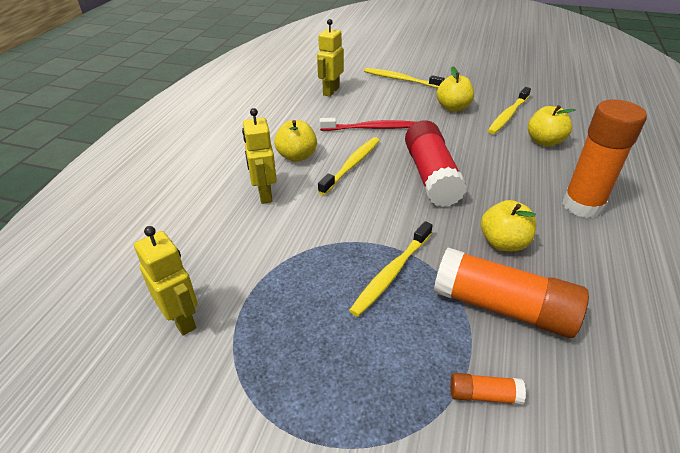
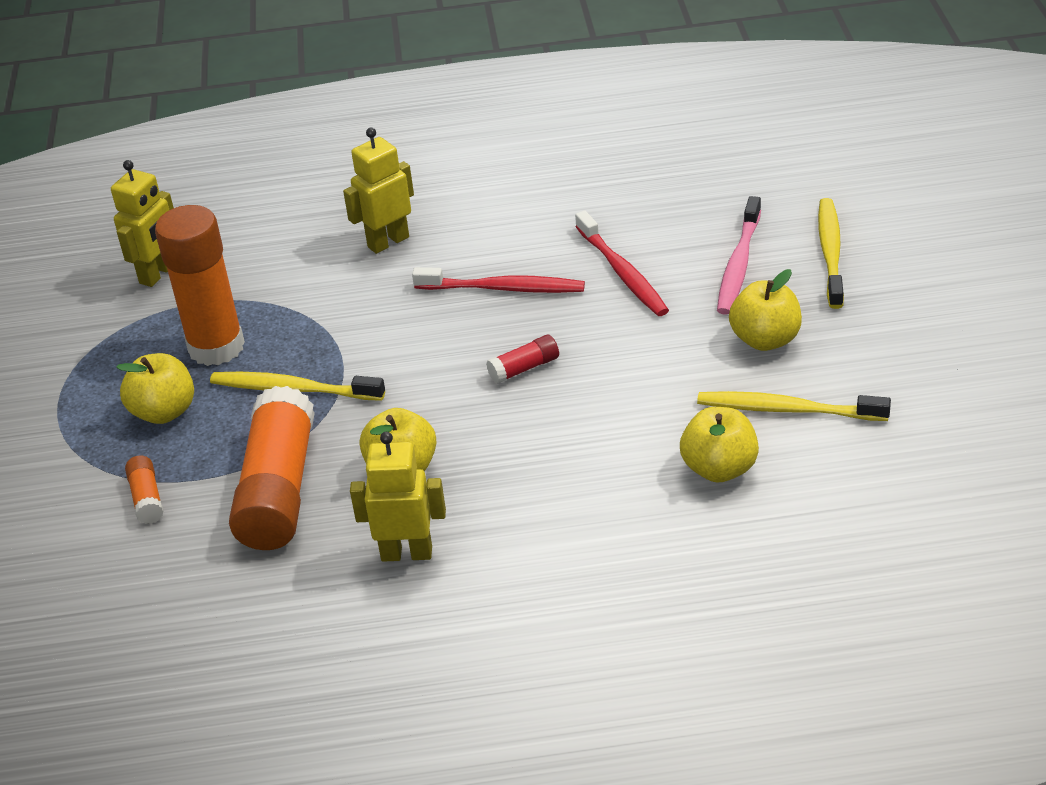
camera: 70 degrees right, 0 degrees up
(297, 156) = (493, 234): yellow apple -> yellow apple (164, 412)
(330, 91) = (716, 194): yellow robot -> yellow robot (406, 553)
(352, 165) = (503, 288): yellow toothbrush -> red toothbrush
(391, 100) = (738, 264): none -> pink toothbrush
(431, 176) = (524, 368): red glue stick -> red glue stick, size x0.43
(582, 205) = (540, 535): orange glue stick -> orange glue stick (216, 347)

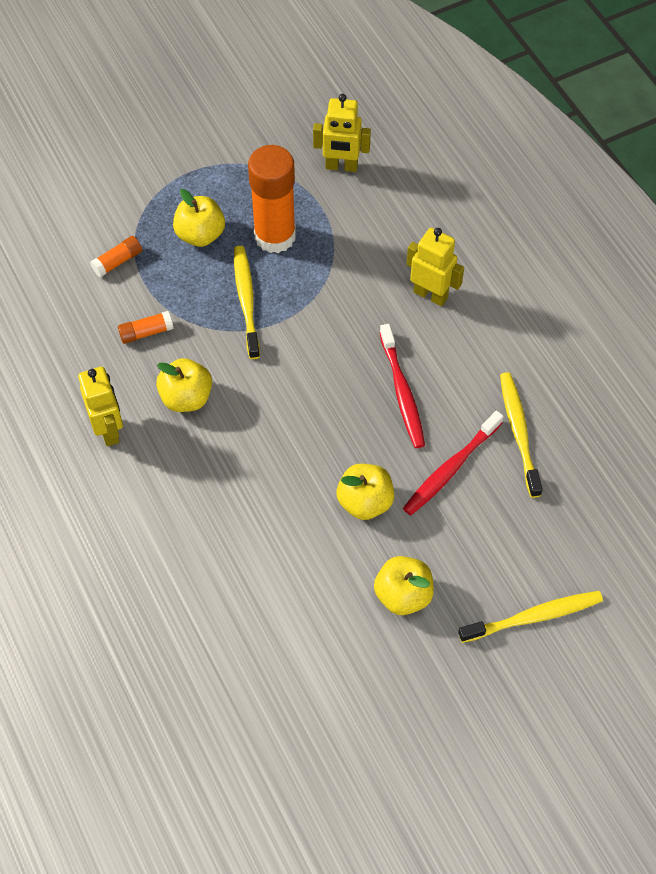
camera: 65 degrees right, 20 degrees up
(278, 490) = (146, 332): orange glue stick -> orange glue stick, size x0.43
(524, 368) = (315, 437): red glue stick -> none
(719, 468) = (246, 601): yellow apple -> yellow apple (365, 502)
(738, 264) = (491, 550): pink toothbrush -> none
(787, 409) = (325, 632): yellow toothbrush -> yellow toothbrush (519, 432)

